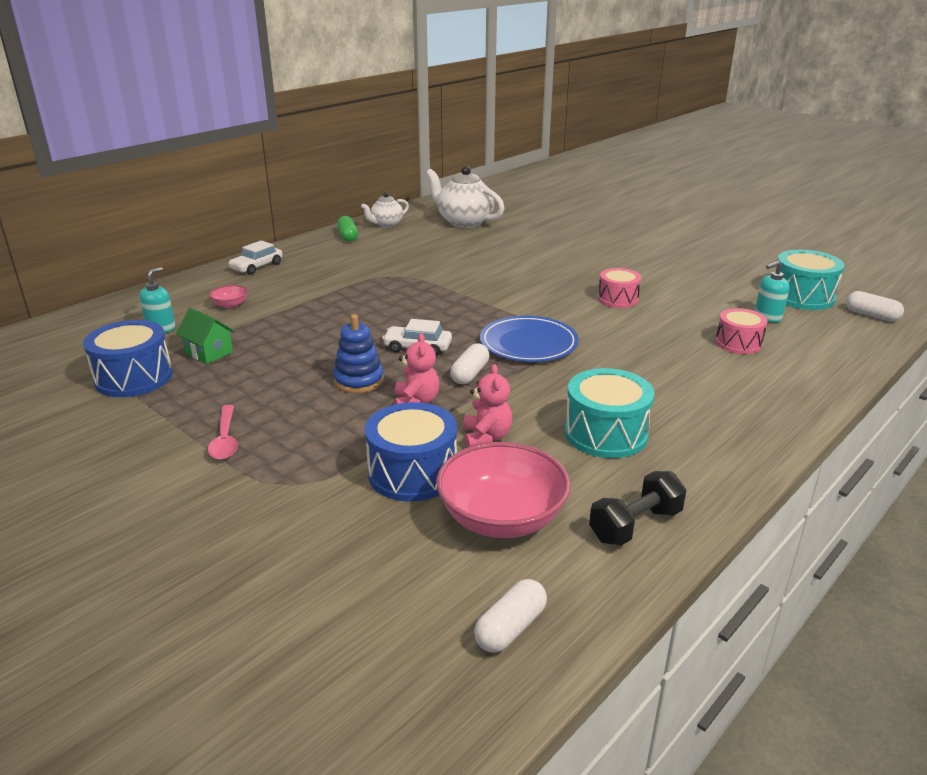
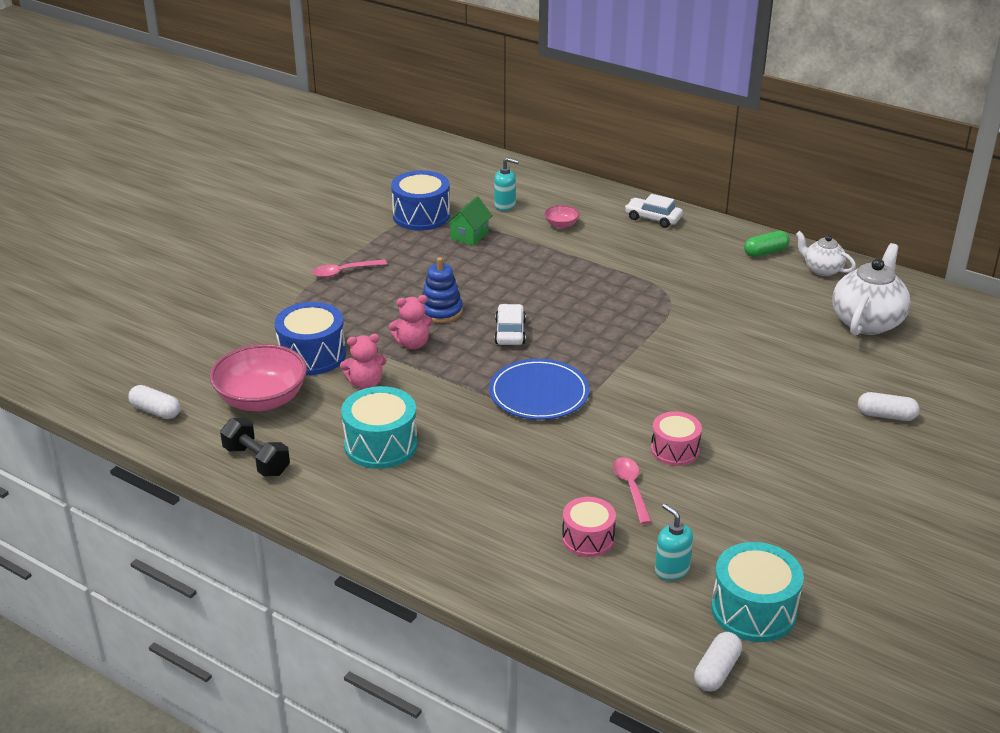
camera: 80 degrees right, 5 degrees up
(470, 374) = (468, 365): white capsule -> white capsule (886, 415)
(669, 320) = (631, 488): none -> pink spoon

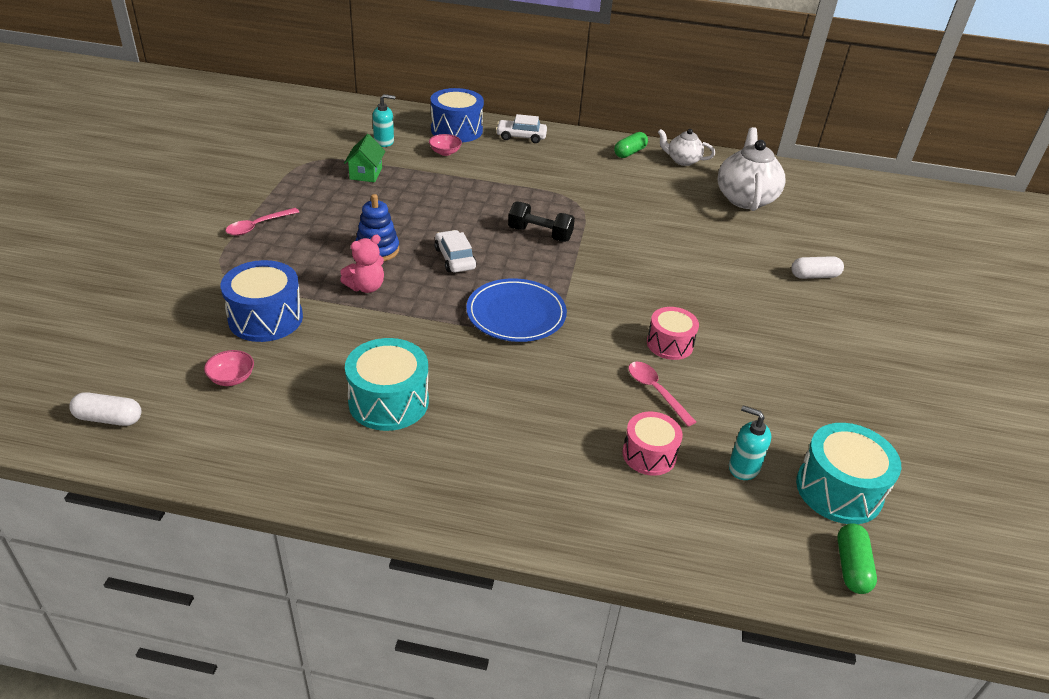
camera: 25 degrees left, 5 degrees up
(256, 461) = (259, 452): black dumbbell -> black dumbbell (540, 234)
(262, 399) = (232, 378): pink bowl -> pink bowl, size x0.44
(365, 383) = (338, 338): pink teddy bear -> none
(421, 216) = (309, 161): blue drum -> blue drum (456, 130)
(716, 671) = (851, 566): white capsule -> green capsule

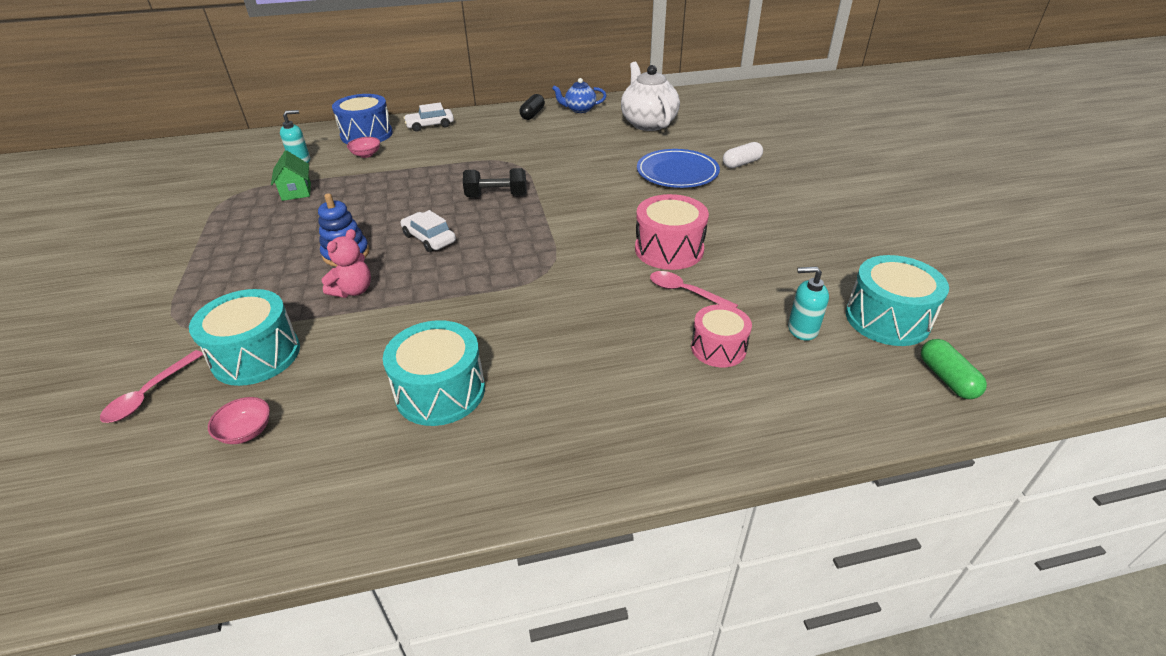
camera: 20 degrees left, 0 degrees up
(109, 418) = (103, 537): white capsule -> none
(258, 226) = (201, 269): pink spoon -> pink spoon (149, 394)
(265, 318) = (256, 355): blue drum -> turquoise drum
(516, 314) = (518, 268): blue plate -> blue plate (677, 172)
(630, 152) = (532, 114): green capsule -> black capsule
(669, 344) = (669, 249): pink drum -> pink drum, size x1.53
(682, 160) = (579, 109): white teapot -> blue teapot

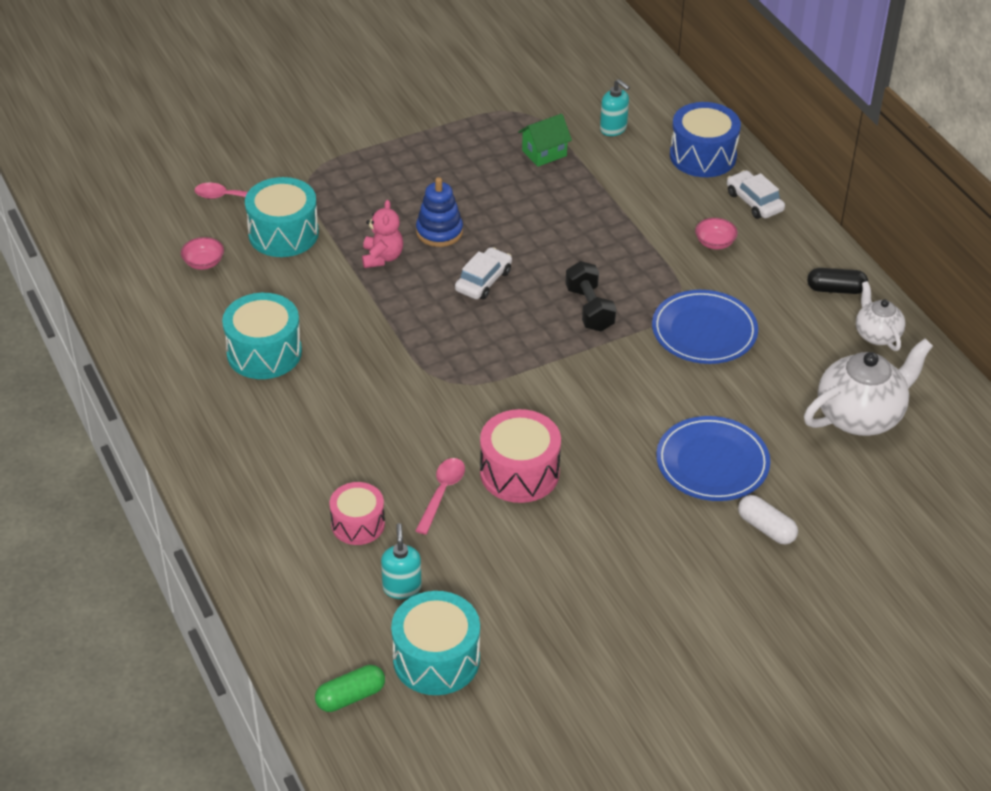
camera: 75 degrees right, 5 degrees up
(353, 290) = (382, 257): pink teddy bear -> pink teddy bear turned 105 degrees counterclockwise
(366, 154) = (649, 174): pink bowl -> pink bowl (715, 243)
(546, 158) = (704, 331): none -> blue plate
(579, 109) = (876, 334): blue teapot -> white teapot

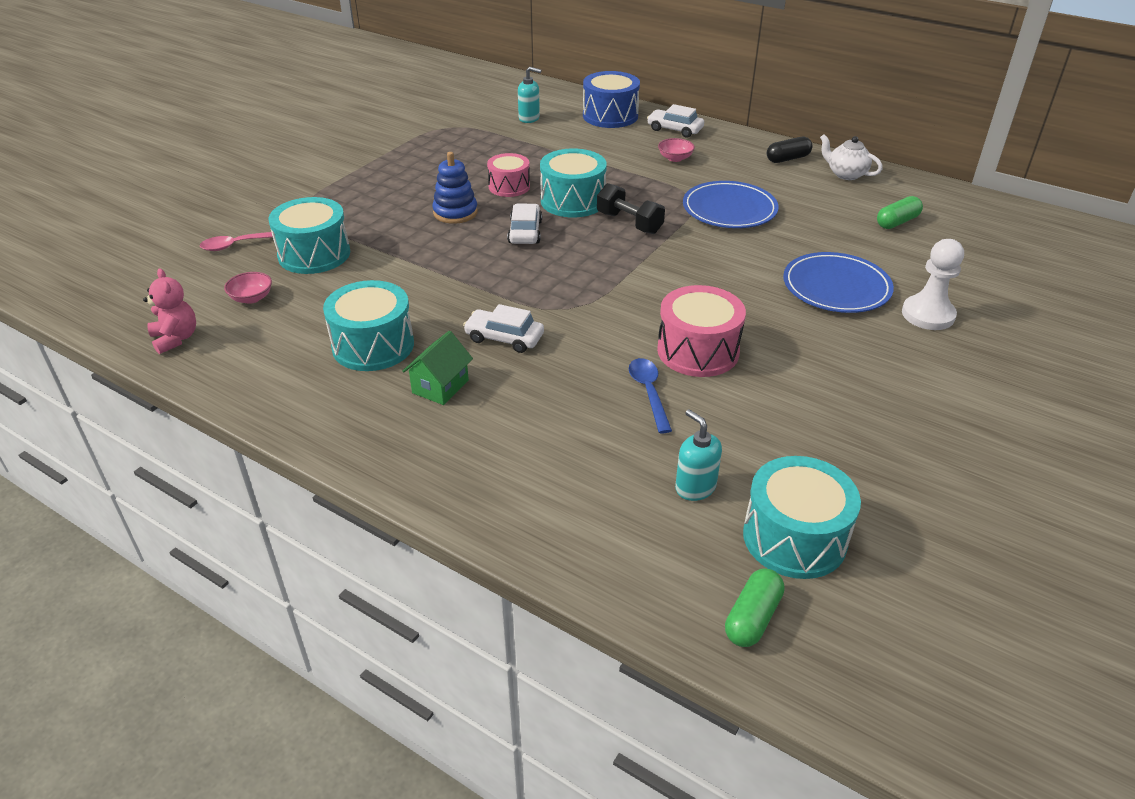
camera: 30 degrees left, 5 degrees down
(358, 524) = (598, 450): pink drum -> pink drum (509, 186)
(372, 390) = (504, 338): none -> white car
(382, 257) = (422, 243): pink teddy bear -> pink teddy bear (176, 339)
(442, 493) = (648, 392): pink spoon -> blue spoon
(544, 153) = (491, 144): green house -> green house (440, 386)
(560, 260) = (573, 201): none -> turquoise drum
(766, 528) = (928, 315): white capsule -> white pawn
(860, 416) = (897, 222): white teapot -> green capsule

